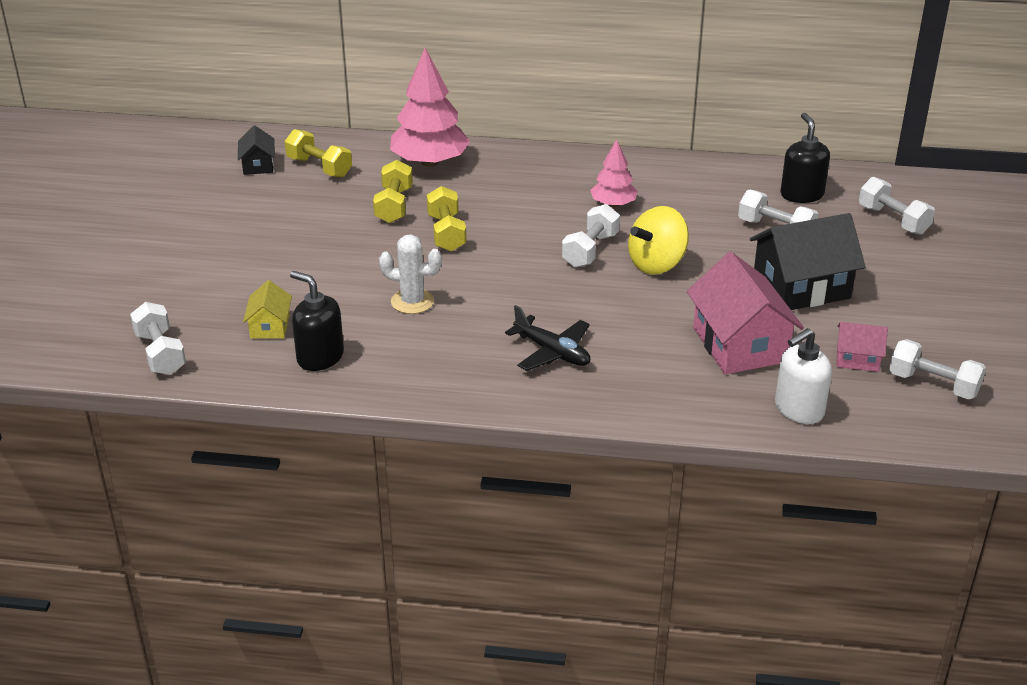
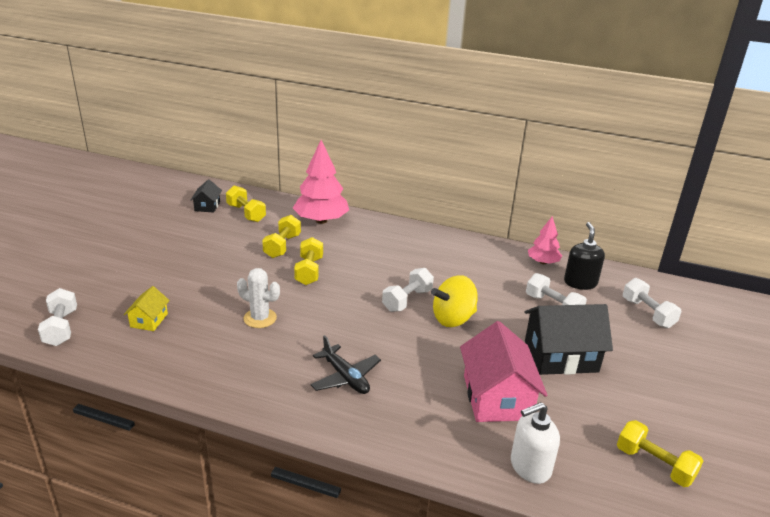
camera: 10 degrees right, 5 degrees down
(320, 357) = (170, 351): black soap dispenser -> none
(613, 204) = (437, 269): pink tree -> pink tree (543, 262)
(857, 359) = (592, 427): pink house -> none
(933, 384) = (654, 464): white dumbbell -> yellow dumbbell

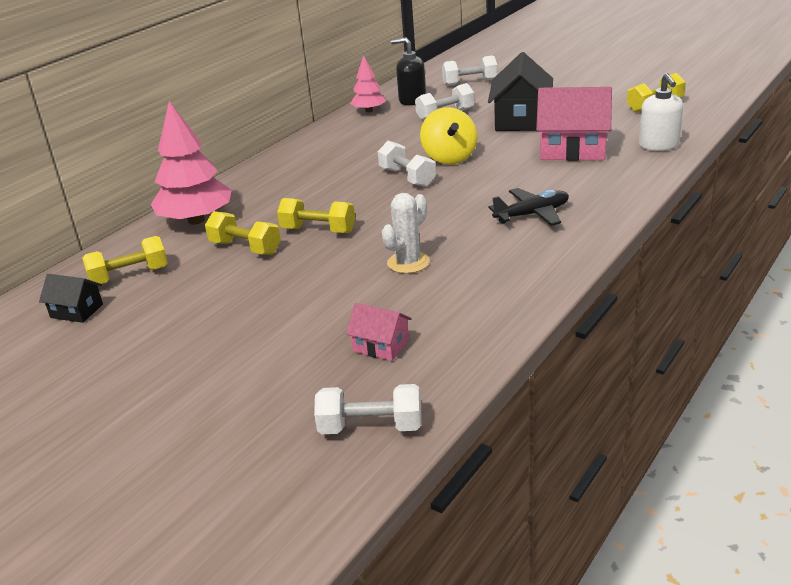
camera: 70 degrees left, 0 degrees up
(149, 320) = (381, 346): yellow house -> pink house

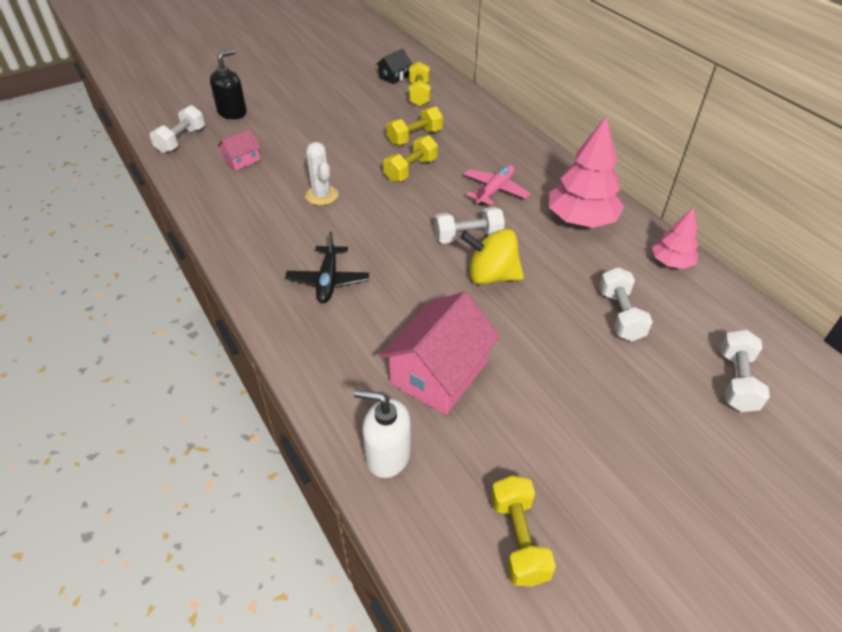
camera: 110 degrees right, 15 degrees up
(196, 220) = (479, 125): pink tree -> pink tree (581, 220)
(323, 183) = (495, 190): none -> pink plane
(412, 100) = (690, 305): black soap dispenser -> black soap dispenser (232, 112)
(521, 120) = (559, 371): black house -> none

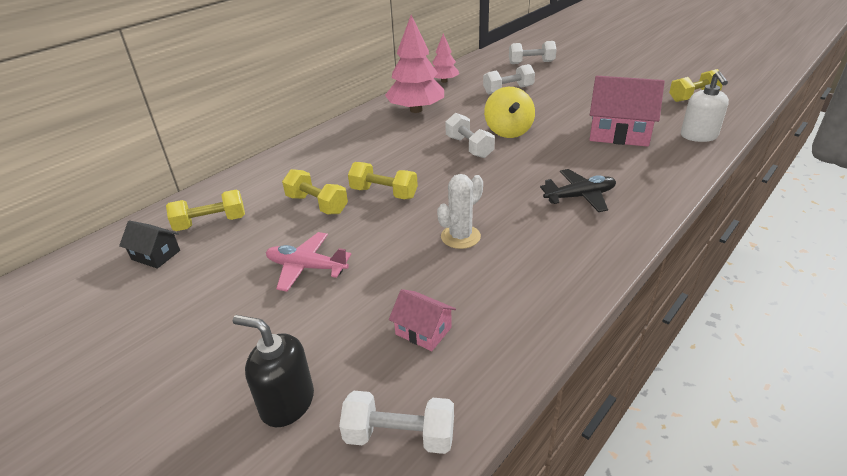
camera: 105 degrees left, 10 degrees down
(495, 190) = (396, 146): pink plane -> pink plane (307, 267)

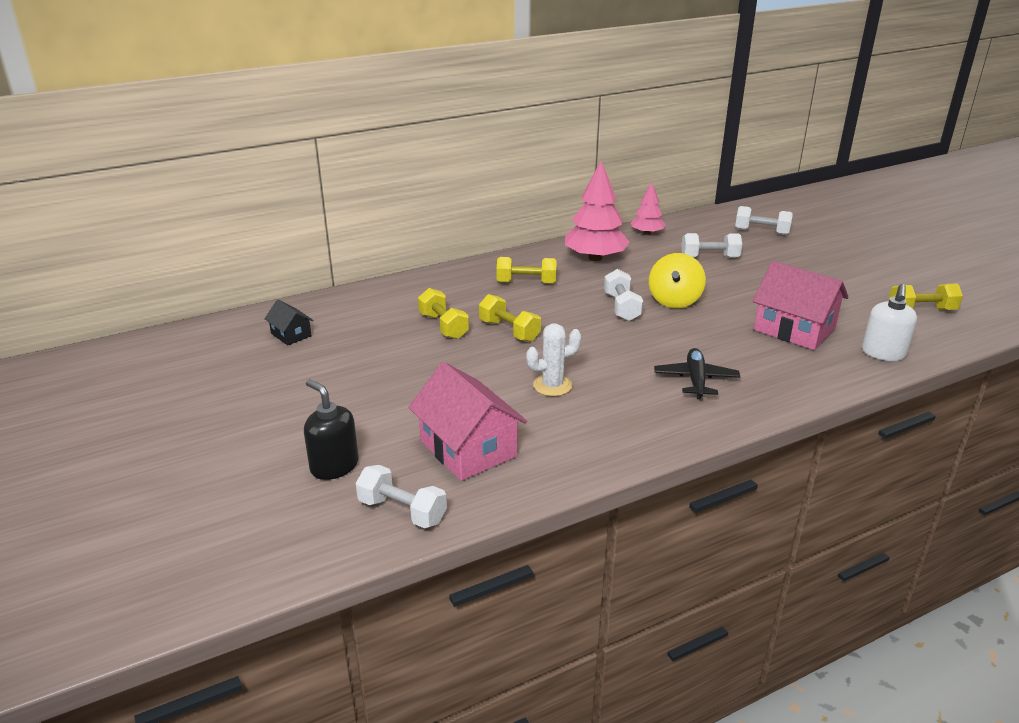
camera: 20 degrees right, 5 degrees down
(211, 223) = (346, 320): yellow dumbbell -> yellow dumbbell (526, 283)
(307, 267) = (404, 376): pink plane -> none
(423, 331) = (468, 448): pink house -> pink house, size x1.98
(580, 197) = (695, 380): black plane -> black plane turned 90 degrees counterclockwise

